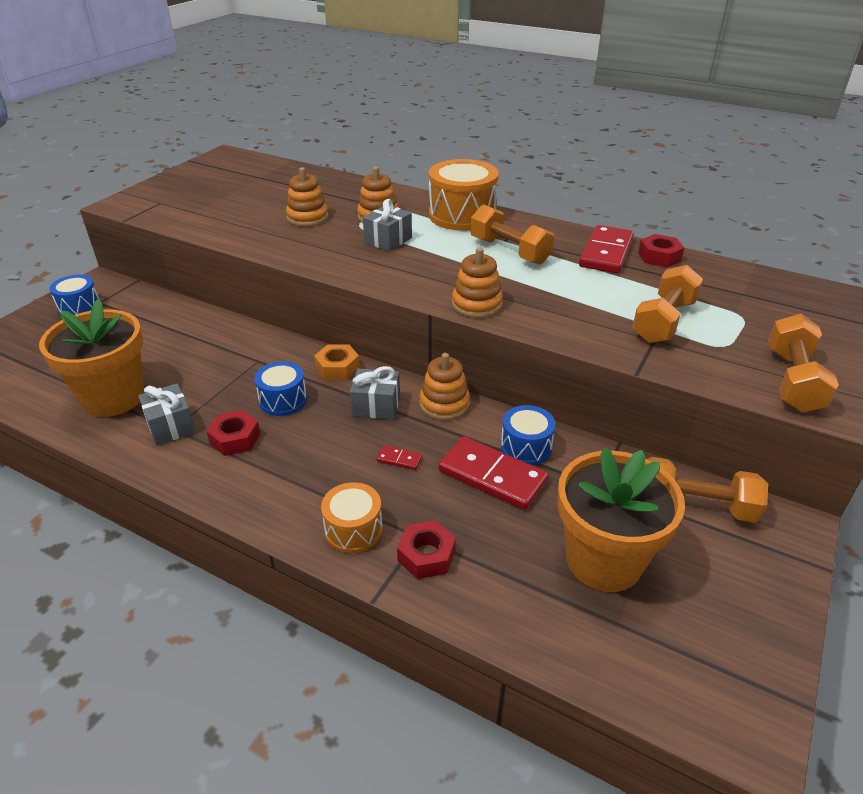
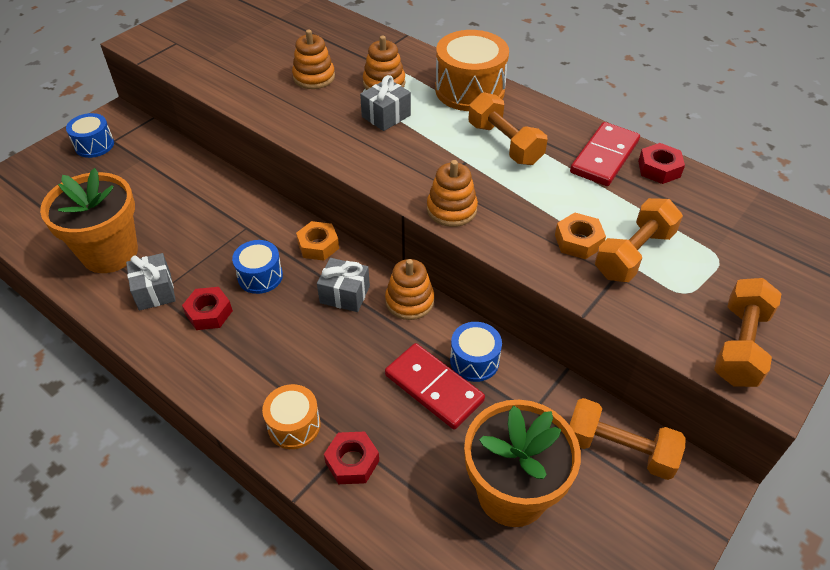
camera: 10 degrees right, 10 degrees up
(399, 459) = (352, 357): red domino -> none
(608, 317) = (578, 241): none -> orange nut

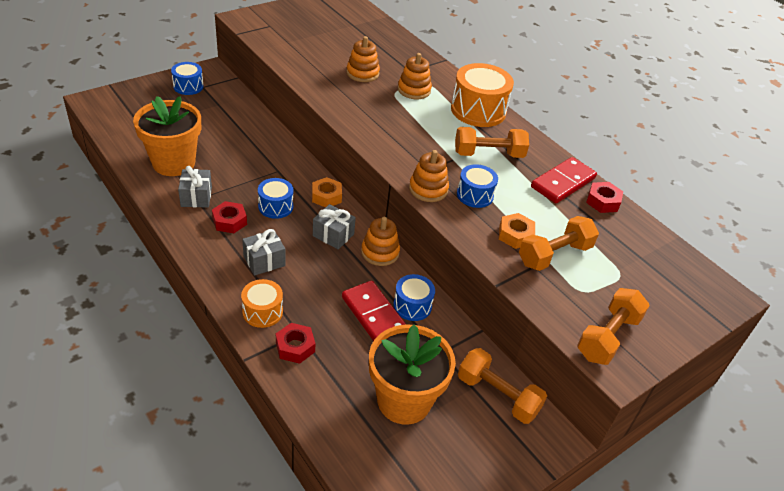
camera: 10 degrees right, 5 degrees down
(386, 116) = (406, 113): grey gift -> grey gift (264, 261)
(504, 144) = (488, 154): orange dumbbell -> orange dumbbell turned 75 degrees counterclockwise
(510, 201) = (475, 195): none -> blue drum

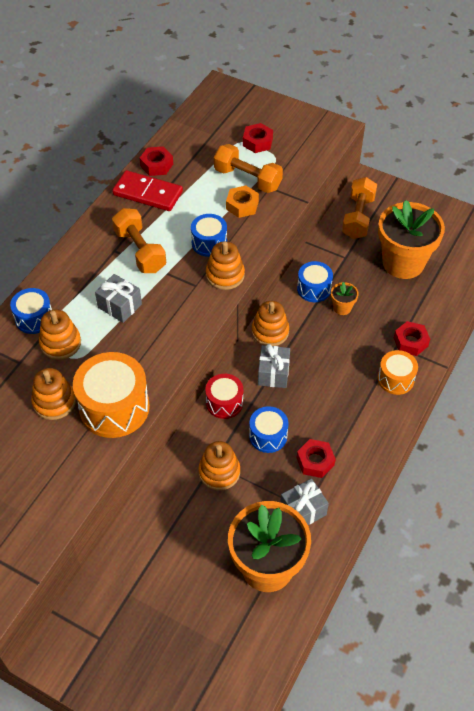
camera: 110 degrees left, 10 degrees up
(188, 86) = (109, 656): blue drum -> blue drum (34, 318)
(264, 261) = (342, 407): grey gift -> grey gift (120, 306)
(267, 170) = (219, 472): none -> orange stacking toy
(326, 196) = (224, 402): orange nut -> red drum
(374, 315) = (342, 308): red domino -> orange flower pot
(478, 110) = (66, 280): orange drum -> orange drum (114, 407)
(608, 337) = (310, 137): orange dumbbell -> none
(614, 287) = (257, 142): none -> red nut

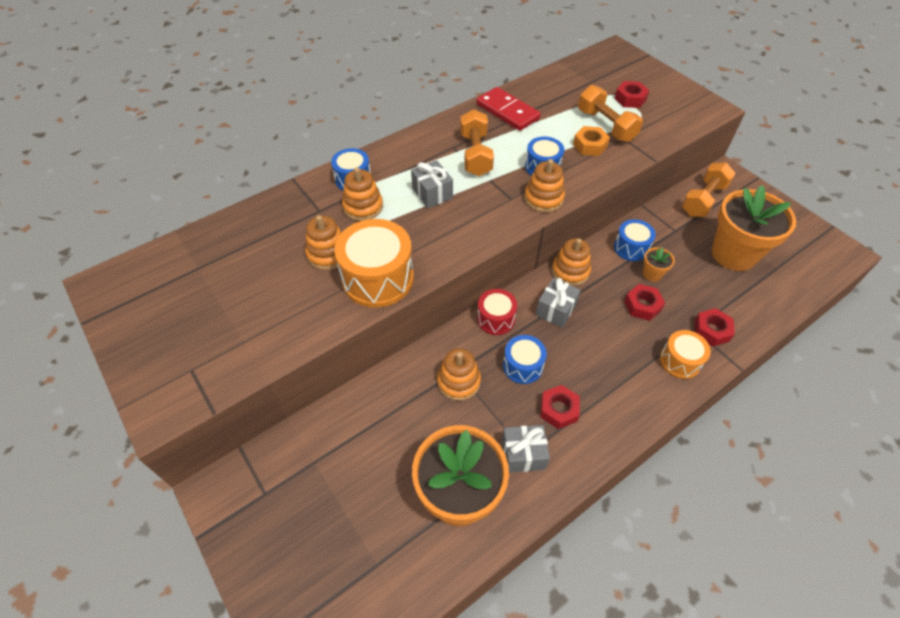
camera: 25 degrees right, 0 degrees up
(156, 165) = (527, 92): red nut -> red nut (642, 305)

